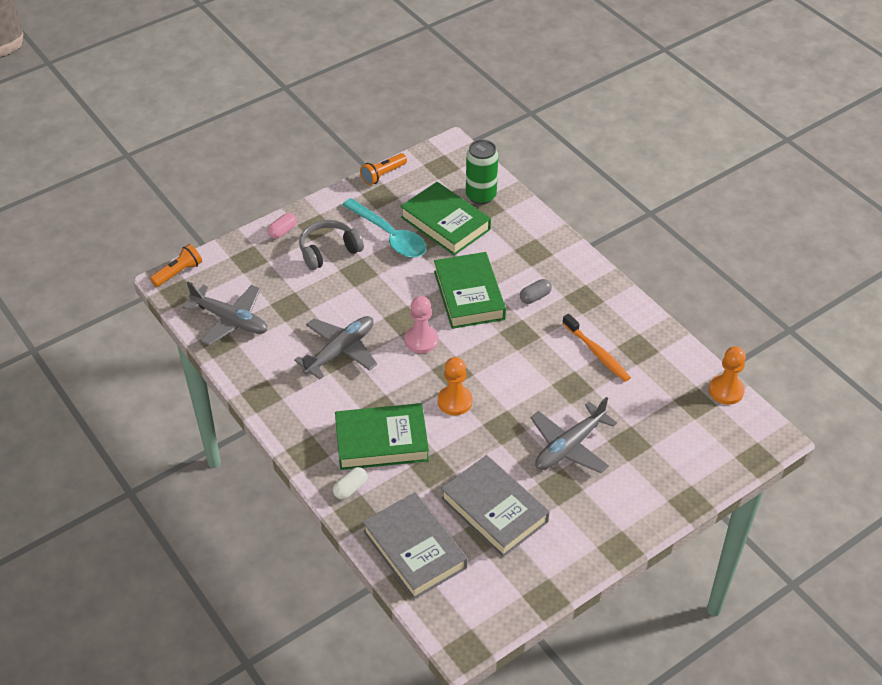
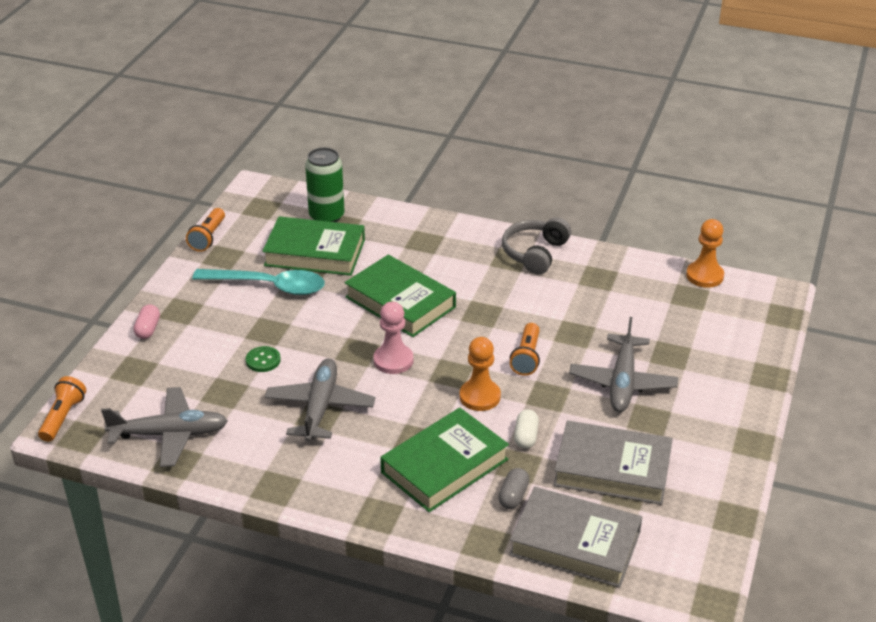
camera: 35 degrees left, 10 degrees down
(329, 251) = (217, 325): grey headphones -> grey headphones (535, 253)
(335, 294) = (263, 360): none -> green button
(350, 488) = (456, 523): white capsule -> white capsule (526, 436)
(518, 388) = (526, 357): none -> orange flashlight
(535, 297) = (464, 277): grey capsule -> grey capsule (513, 496)
(597, 353) = (567, 296): orange toothbrush -> none

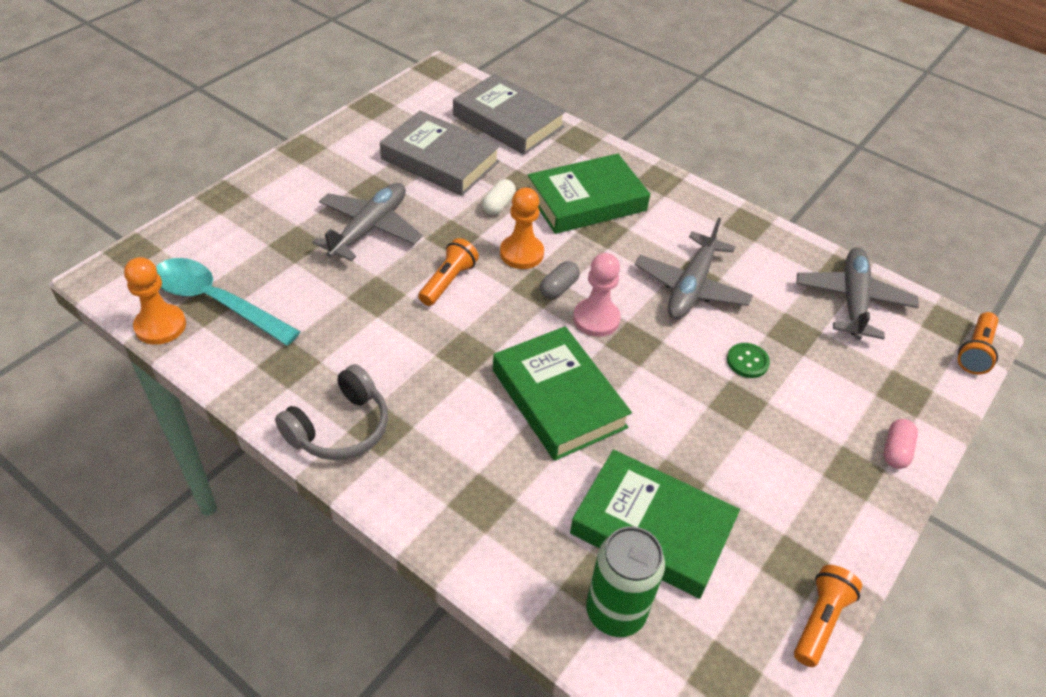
camera: 165 degrees left, 10 degrees up
(169, 434) = (852, 300): grey plane -> grey plane turned 90 degrees clockwise
(269, 286) = (729, 480): turquoise spoon -> turquoise spoon (216, 301)
(513, 496) = (538, 163): grey capsule -> grey capsule (558, 288)

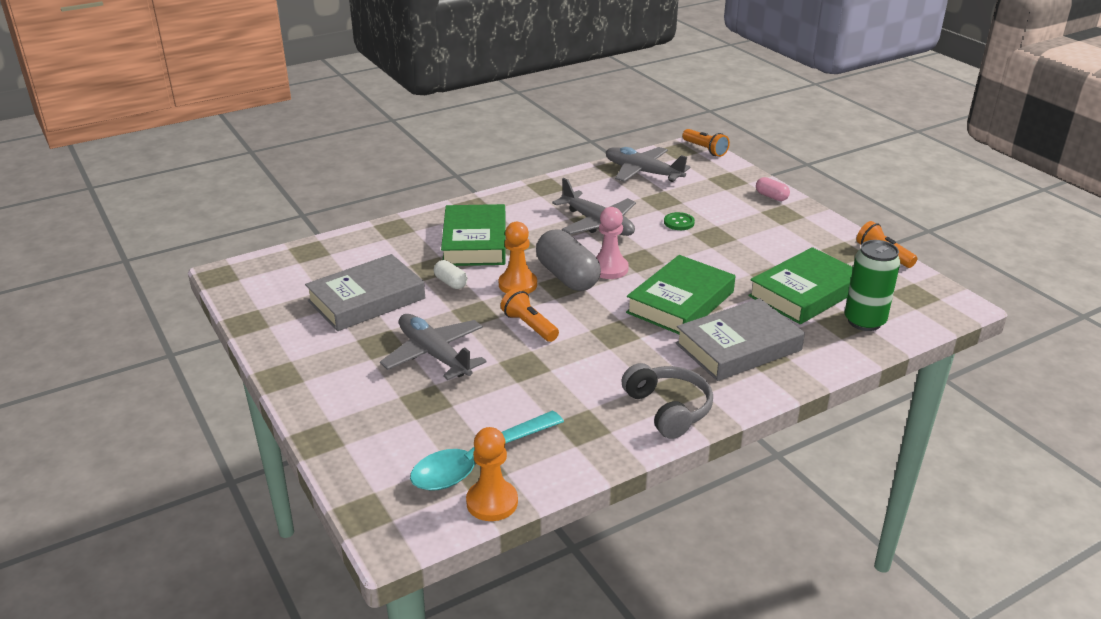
camera: 65 degrees left, 15 degrees down
(508, 121) = (340, 254): grey book -> grey book (738, 347)
(558, 288) = (567, 277): grey capsule -> grey capsule, size x2.04
(558, 398) = (680, 302): green book -> green book turned 45 degrees counterclockwise

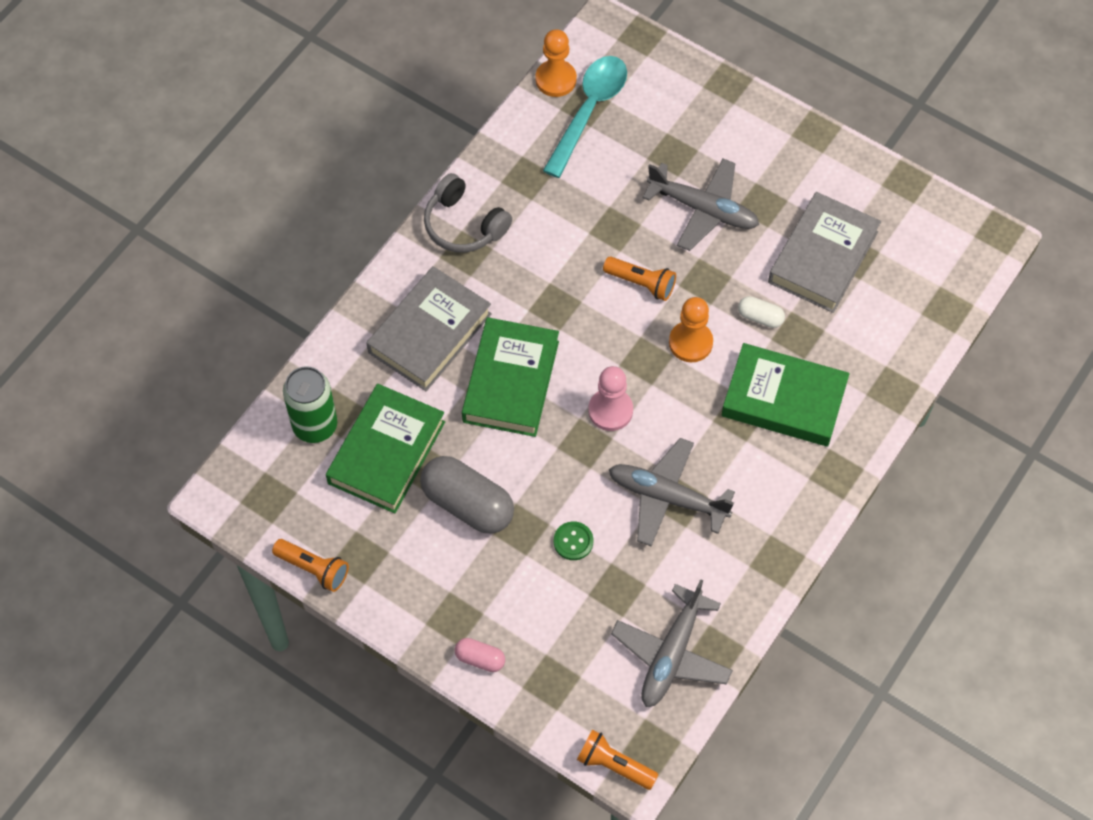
camera: 155 degrees right, 30 degrees up
(475, 242) = (784, 399): green book -> green book turned 45 degrees counterclockwise
(567, 277) = (647, 377): grey capsule -> grey capsule (467, 504)
(643, 172) = (671, 654): grey plane -> grey plane turned 105 degrees clockwise

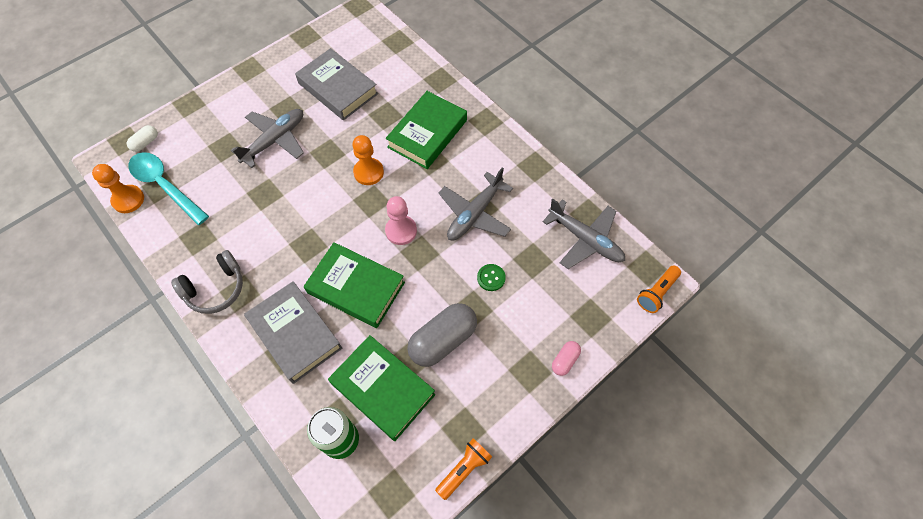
camera: 75 degrees left, 0 degrees up
(641, 283) = (313, 189): orange flashlight -> none
(760, 317) = (366, 131): white capsule -> white capsule (145, 143)

